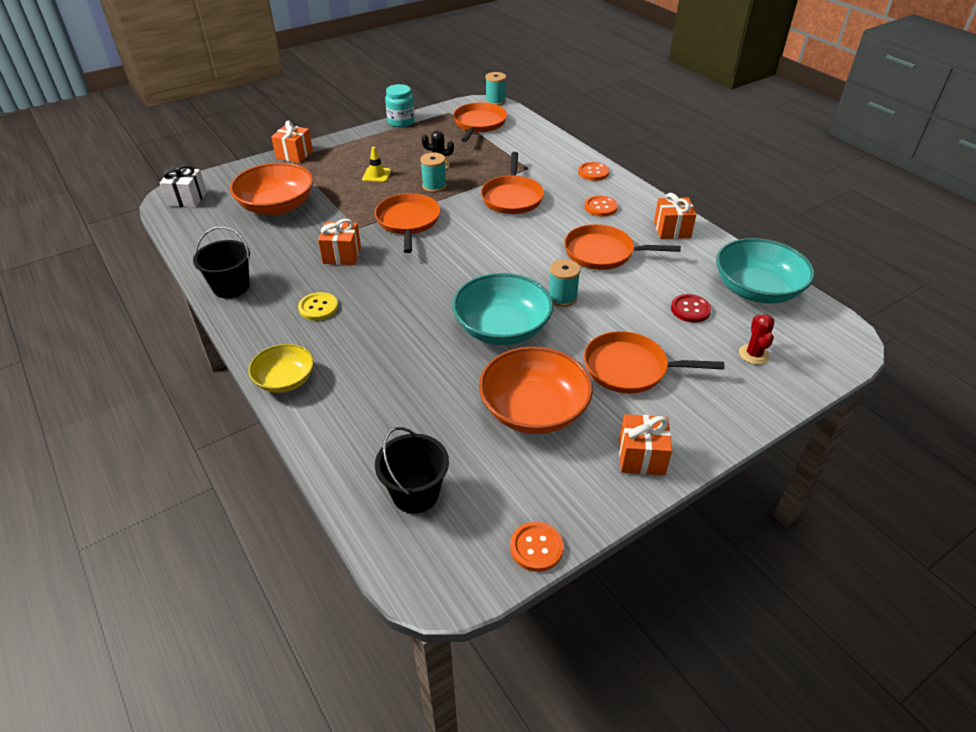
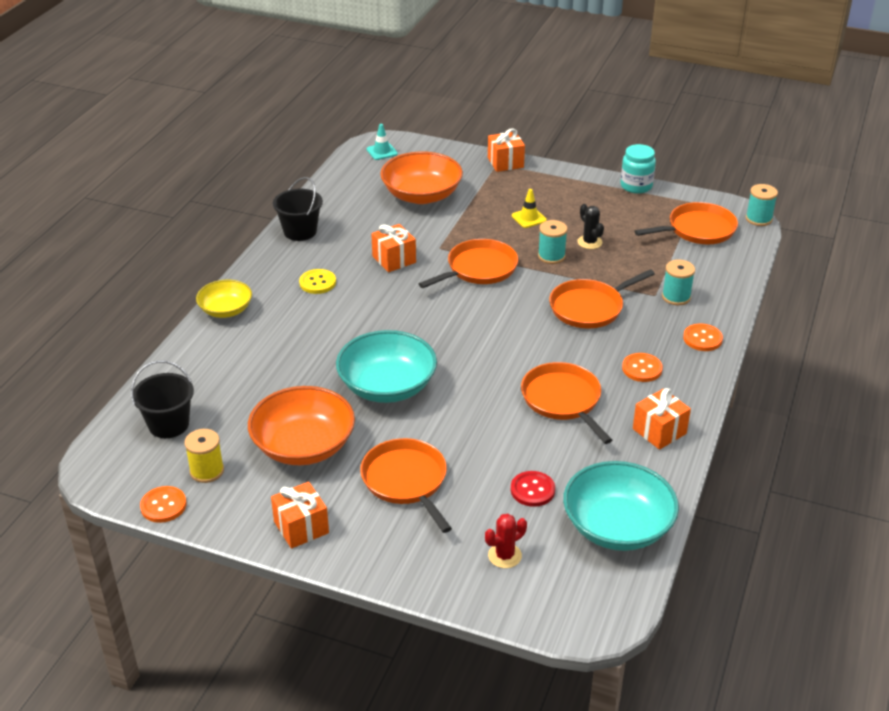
camera: 55 degrees right, 5 degrees down
(187, 199) = (382, 151): white gift -> turquoise traffic cone
(512, 492) = (207, 471): none -> yellow spool
(562, 297) = (465, 403): turquoise spool -> turquoise spool (676, 297)

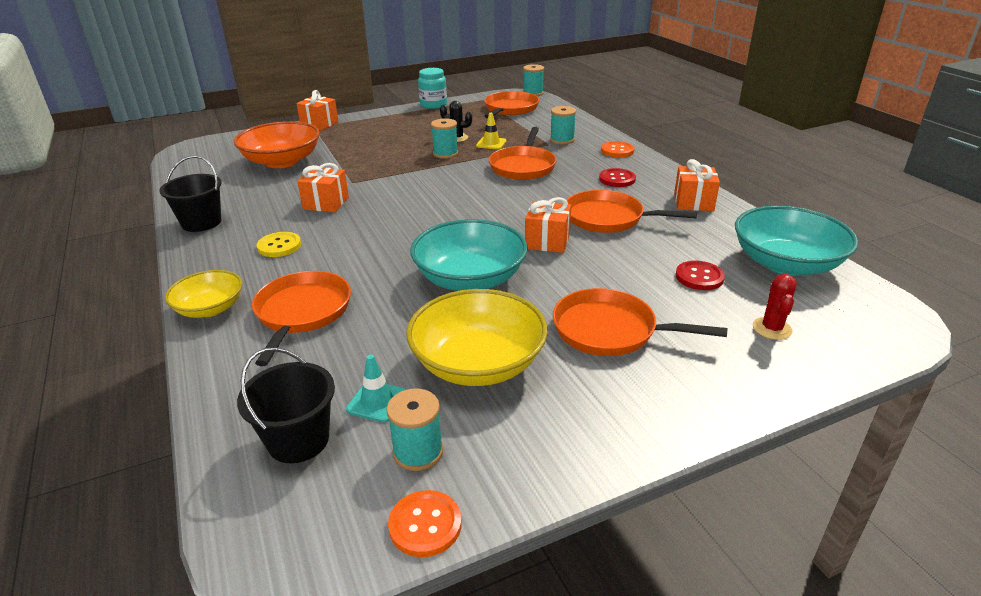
camera: 45 degrees left, 5 degrees down
(207, 471) = (418, 452): yellow spool -> turquoise spool
(301, 527) = (599, 429): orange gift -> orange gift (547, 241)
(303, 446) = (478, 363): orange bowl -> yellow bowl
(382, 151) = (201, 152): turquoise traffic cone -> turquoise traffic cone (377, 401)
(479, 269) = (406, 180): orange pan -> orange pan (302, 312)
(529, 218) = (391, 142): yellow traffic cone -> yellow traffic cone (491, 143)
(642, 369) = (617, 179): orange button -> red button

